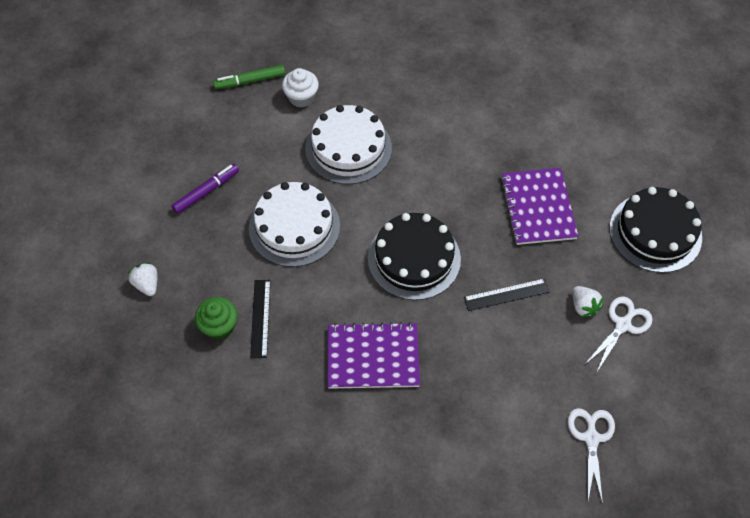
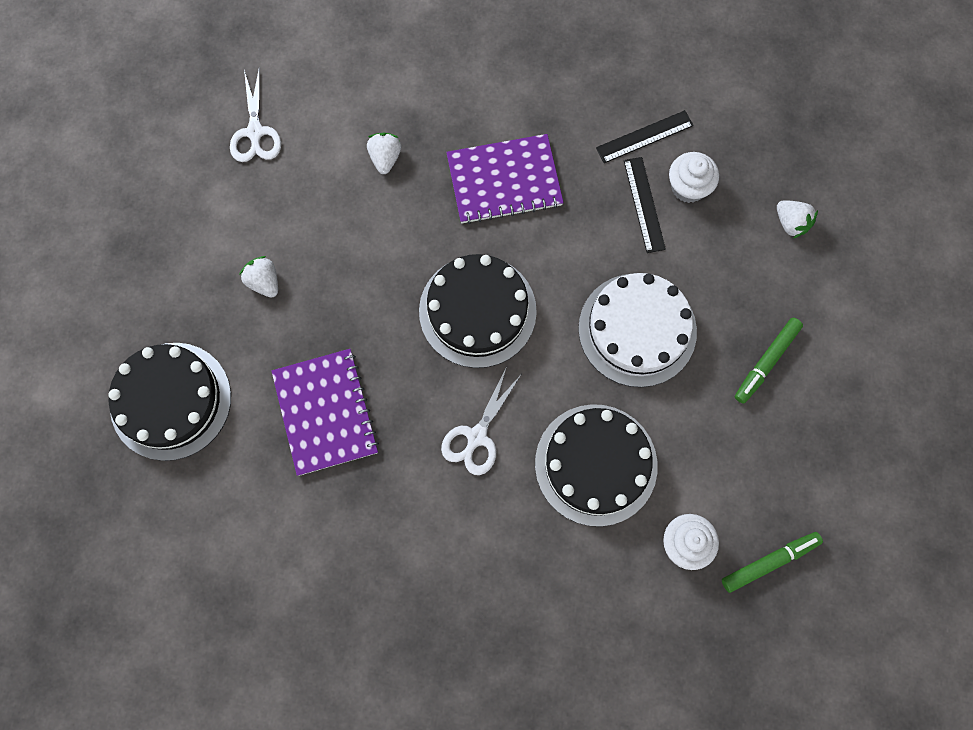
camera: 170 degrees right, 15 degrees up
(206, 191) = (766, 362): purple marker -> green marker
(219, 326) = (688, 187): green cupcake -> white cupcake
(348, 148) = (596, 464): white cake -> black cake
(474, 394) = (385, 158): none -> white strawberry
(506, 294) = (358, 281): black ruler -> black ruler (644, 137)
(622, 325) = (217, 266): white scissors -> white scissors (477, 436)

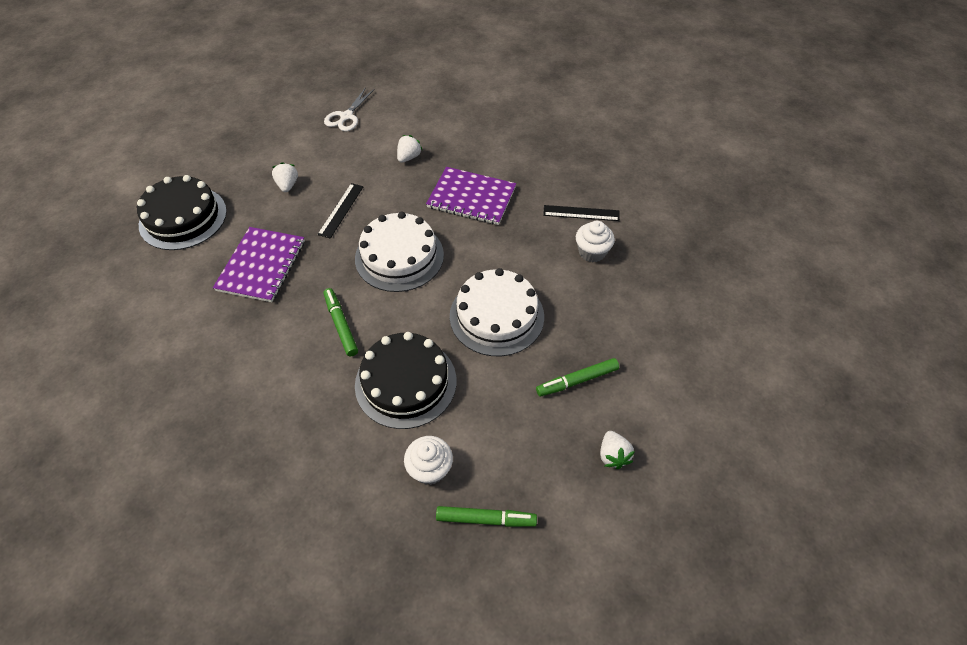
camera: 30 degrees right, 20 degrees down
(477, 311) = (399, 256): black cake -> white cake
(477, 436) = (341, 325): white scissors -> green marker
(644, 204) = (554, 248): black ruler -> black ruler (341, 210)
(791, 223) = (653, 304): white strawberry -> white strawberry (613, 455)

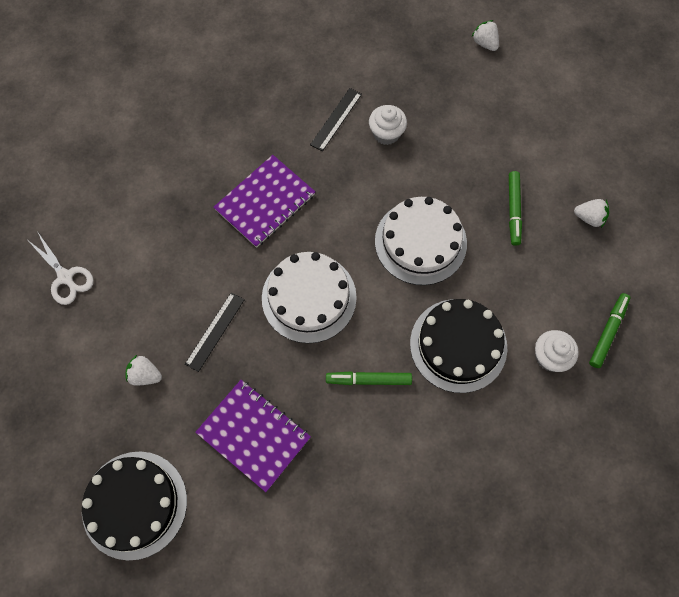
camera: 65 degrees left, 15 degrees up
(341, 210) = (215, 331): black ruler -> black ruler turned 75 degrees clockwise
(409, 157) = (173, 237): white strawberry -> white strawberry (485, 43)

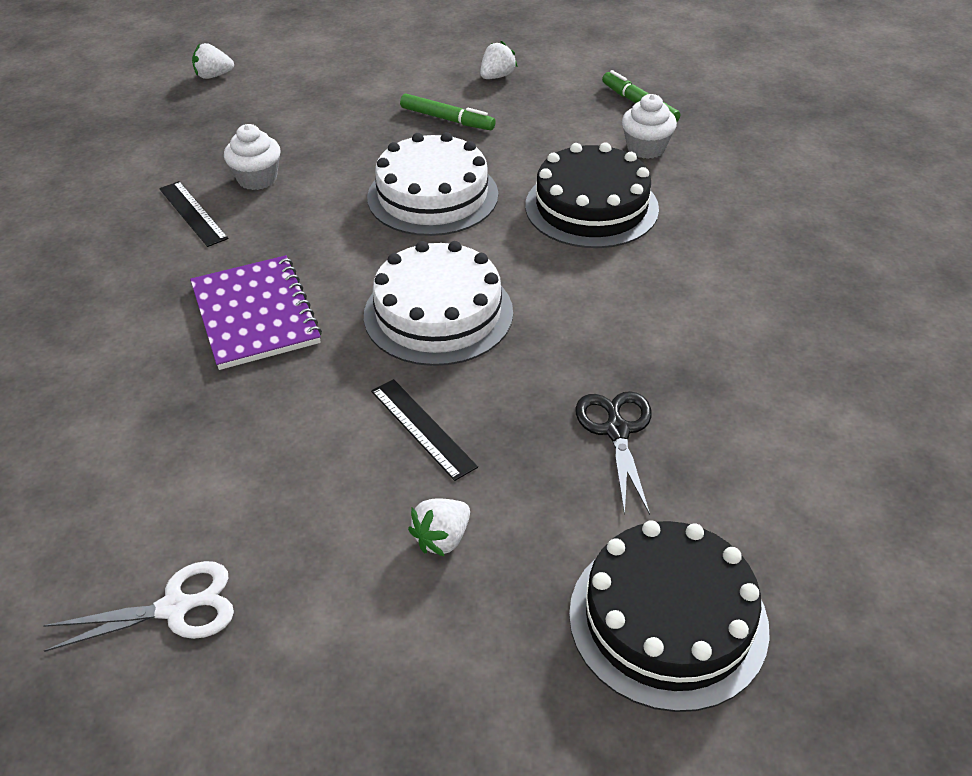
camera: 65 degrees left, 25 degrees down
(254, 435) = (617, 431): purple notebook -> black scissors
(368, 380) = (595, 293): green marker -> none

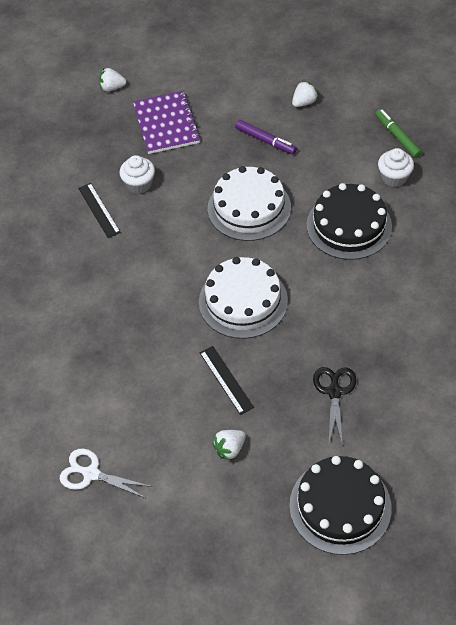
camera: 10 degrees right, 10 degrees up
(174, 608) = (91, 474): white scissors -> white scissors turned 150 degrees counterclockwise
(255, 314) = (135, 292): purple notebook -> purple notebook (166, 124)
(447, 119) = (265, 141): green marker -> purple marker

